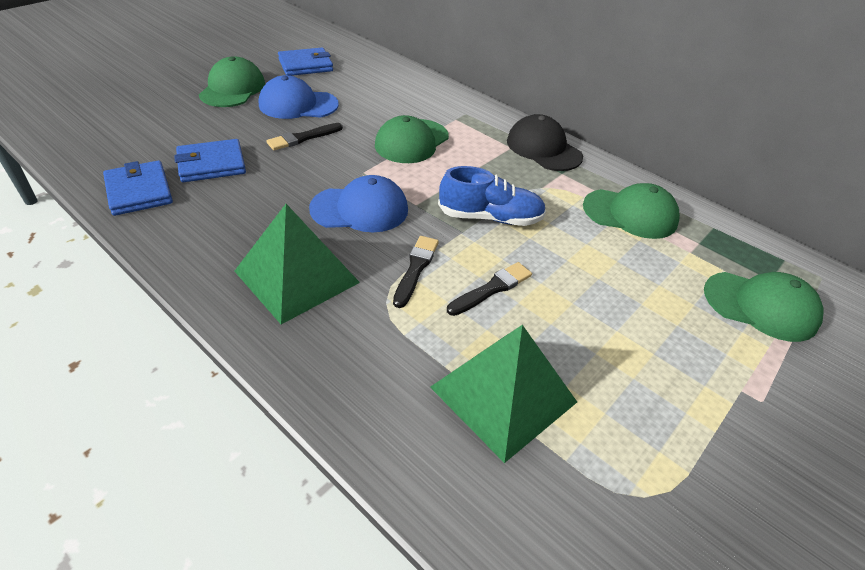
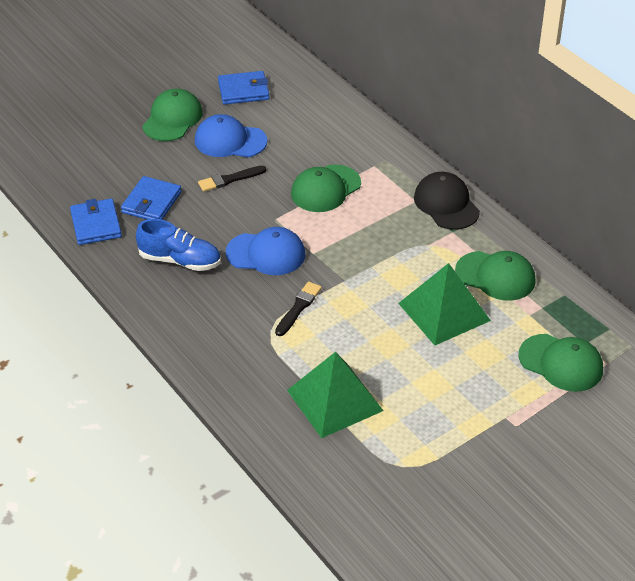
camera: 15 degrees right, 0 degrees up
(211, 164) = (151, 202): blue wallet -> blue wallet turned 60 degrees counterclockwise
(296, 276) = (209, 306): green pyramid -> green pyramid (444, 312)
(490, 217) = (371, 270): blue shoe -> blue shoe (180, 260)
(491, 289) = (351, 329): black brush -> none

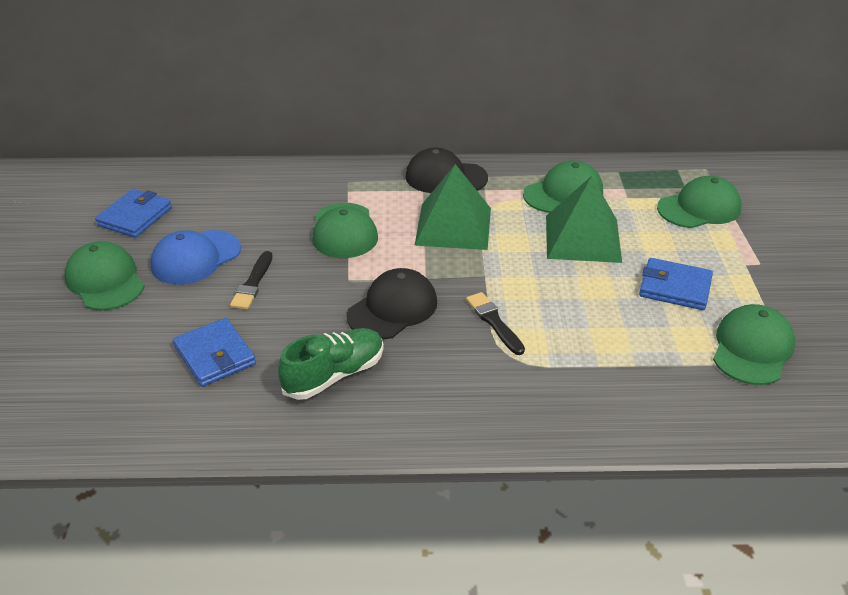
camera: 55 degrees left, 5 degrees down
(96, 224) = (194, 418): blue wallet -> blue wallet (675, 287)
(180, 260) = (334, 375): blue shoe -> green shoe
(266, 254) = (392, 308): blue cap -> black cap
(334, 400) = (648, 356): green pyramid -> green pyramid (453, 226)
(397, 454) = (752, 348): none -> green cap

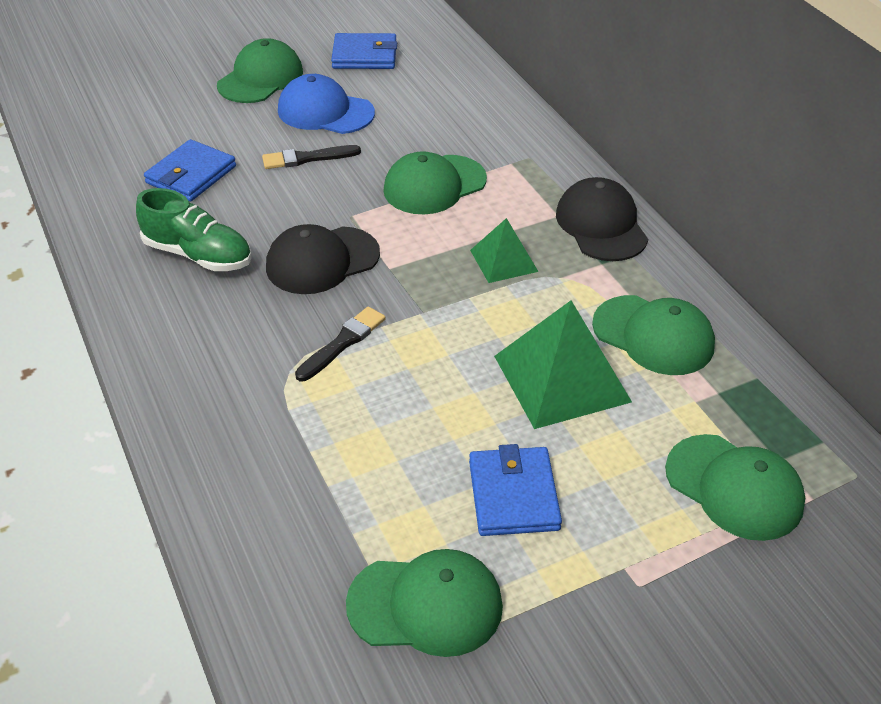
camera: 65 degrees right, 5 degrees up
(392, 308) = (322, 261): black cap -> black cap turned 135 degrees clockwise
(453, 226) = (503, 260): green pyramid -> green pyramid, size x0.57

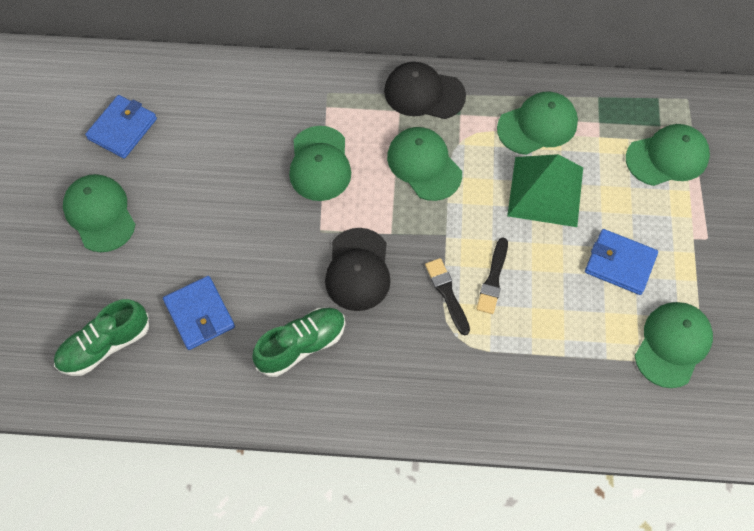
camera: 60 degrees left, 20 degrees up
(120, 133) = (105, 345): none -> green shoe
(307, 158) = (233, 228): black brush -> black brush (493, 278)
(325, 112) = (181, 190): blue cap -> none
(503, 260) = (424, 165): green pyramid -> green cap

